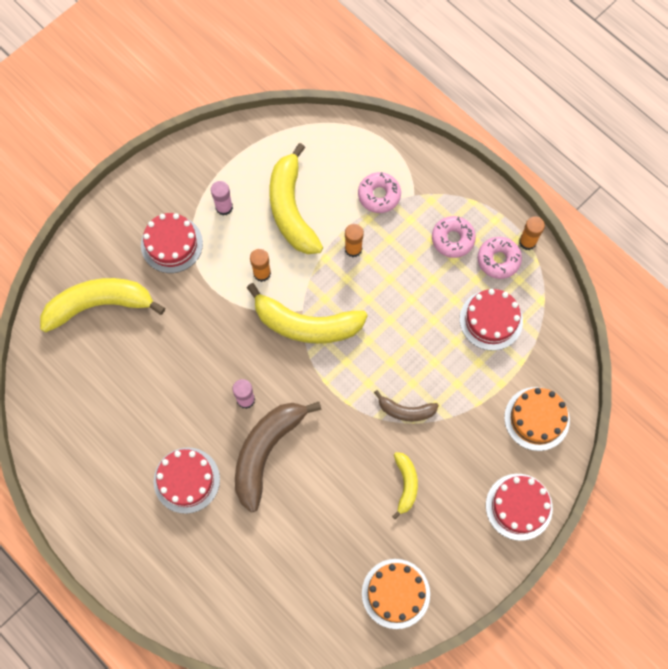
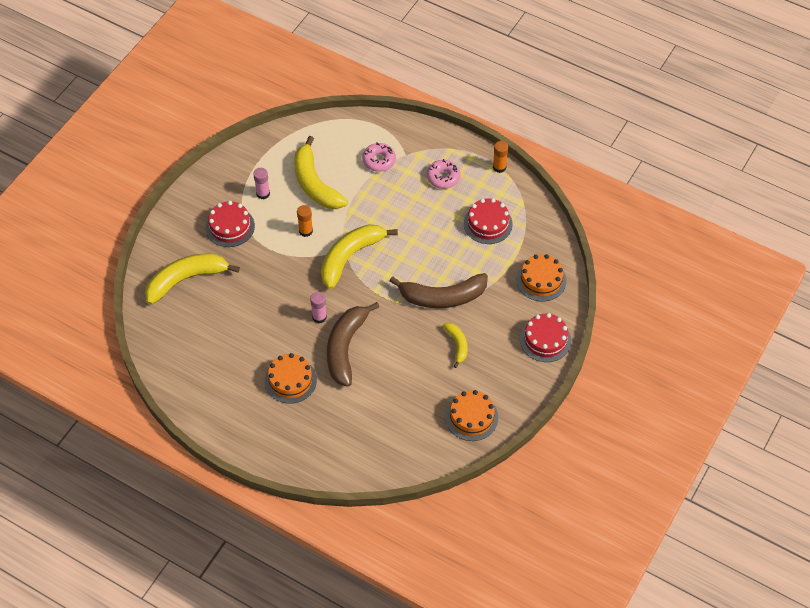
camera: 15 degrees left, 15 degrees down
(186, 480) = (290, 380): red cake -> orange cake
(306, 324) = (350, 257): yellow banana -> yellow banana turned 135 degrees clockwise
(353, 249) = (370, 200): orange glue stick -> none
(406, 411) = (442, 297): brown banana -> brown banana, size x1.93
(498, 260) = (481, 183): pink donut -> none

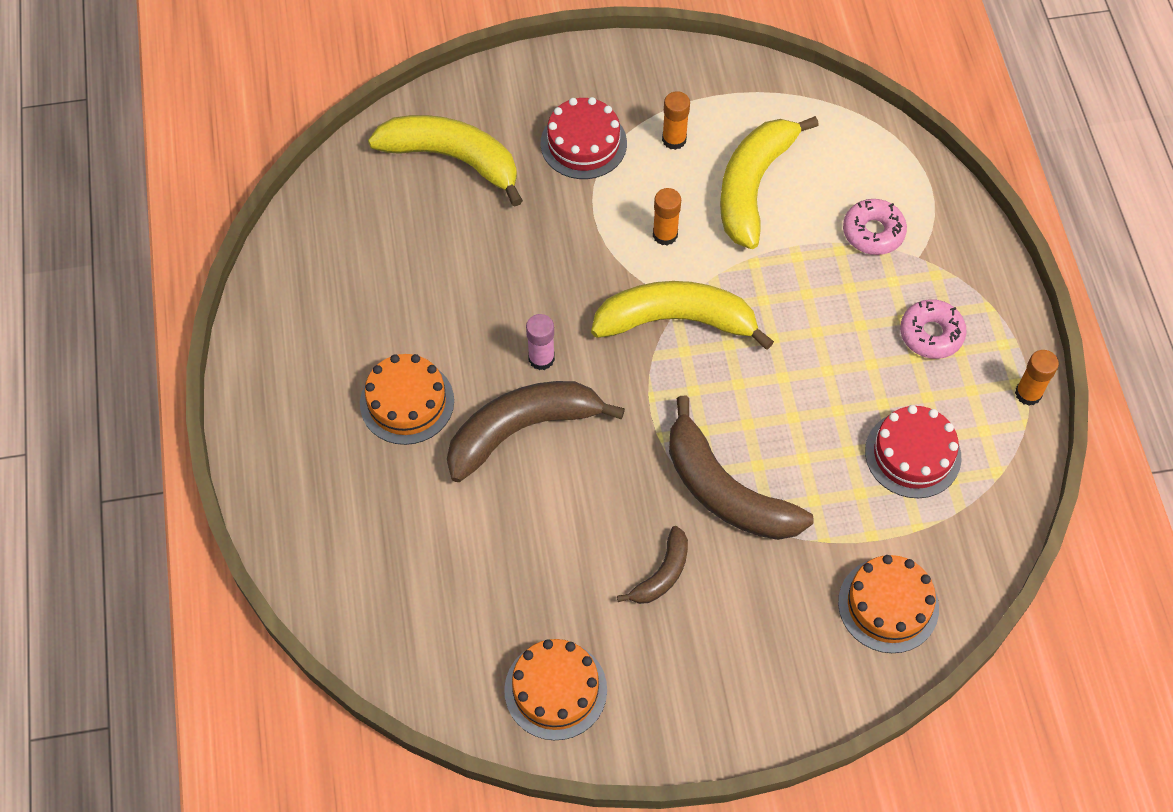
camera: 50 degrees right, 5 degrees up
(263, 193) = (674, 139): pink glue stick -> orange glue stick
(457, 345) = (662, 573): yellow banana -> brown banana
(545, 340) = (787, 693): red cake -> none

